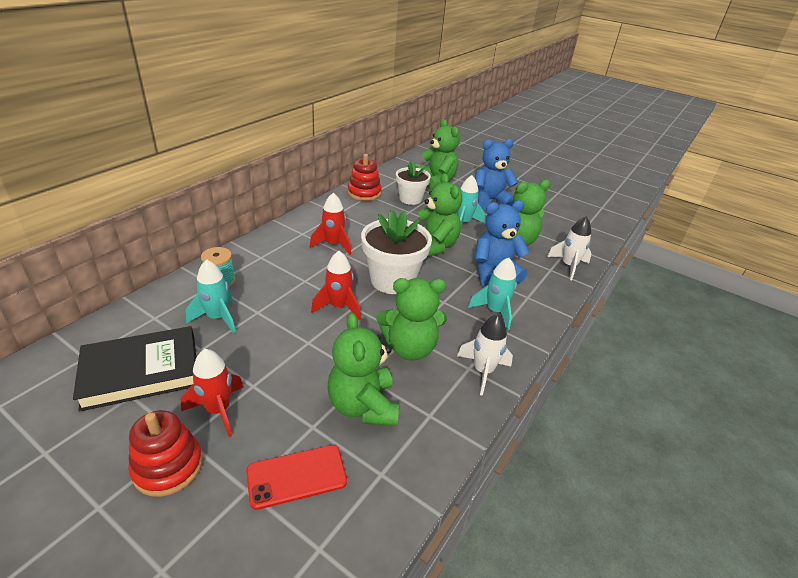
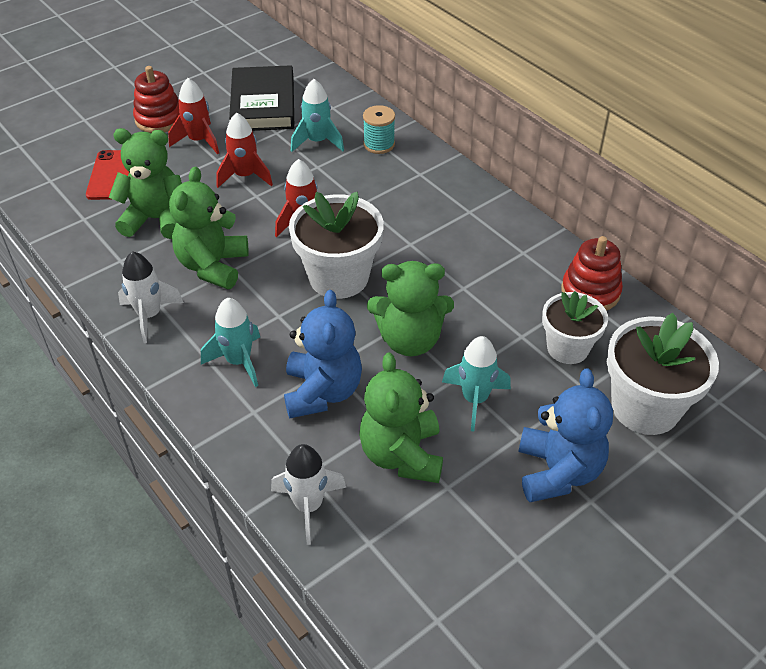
camera: 110 degrees right, 10 degrees up
(333, 244) = (436, 236): red rocket -> red rocket (245, 176)
(436, 181) = (645, 407): green teddy bear -> white flower pot

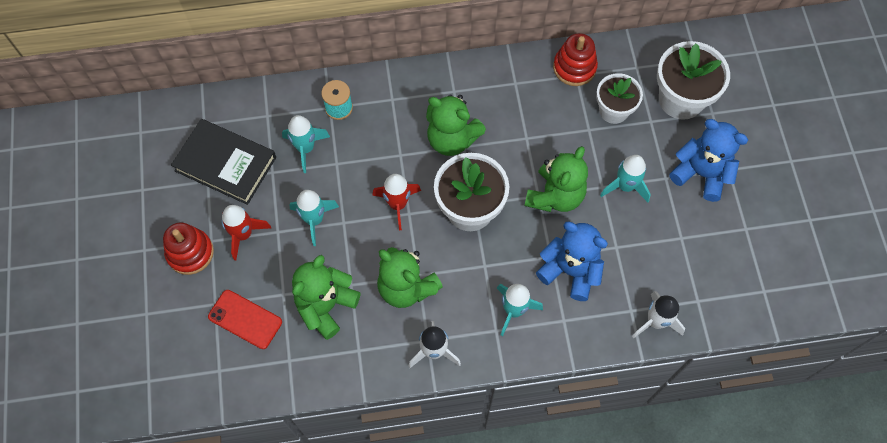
camera: 60 degrees left, 20 degrees up
(245, 176) = (314, 220): red rocket -> turquoise rocket
(402, 455) = (645, 250): green teddy bear -> green teddy bear (452, 139)

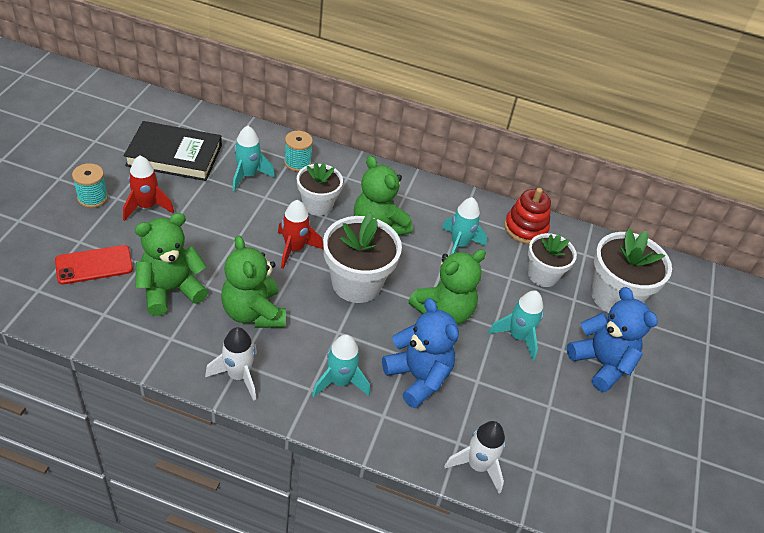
camera: 20 degrees right, 20 degrees down
(190, 253) = (92, 198): red stacking toy -> turquoise spool
(225, 164) = (174, 155): black book -> black book turned 45 degrees counterclockwise
(245, 319) = (94, 265): red phone -> red phone turned 75 degrees counterclockwise
(314, 220) = (214, 225): turquoise rocket -> turquoise rocket (459, 245)
(386, 145) = (317, 205): none -> white flower pot

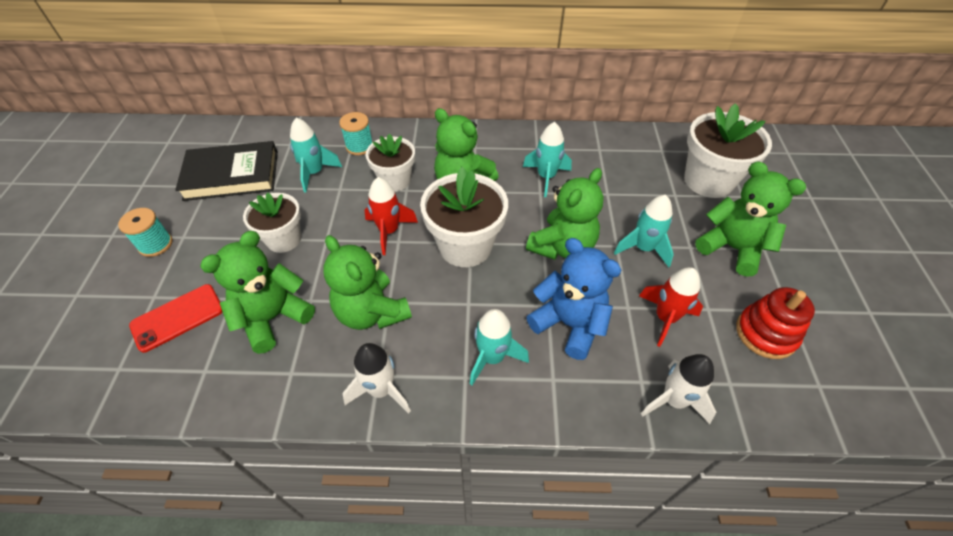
camera: 10 degrees left, 5 degrees up
(147, 206) = (218, 236): red rocket -> red rocket (665, 318)
(525, 228) = (598, 143): red stacking toy -> red stacking toy (765, 333)
(543, 275) = (635, 181): white flower pot -> white flower pot (284, 239)
(601, 363) = (732, 248): blue teddy bear -> green teddy bear

